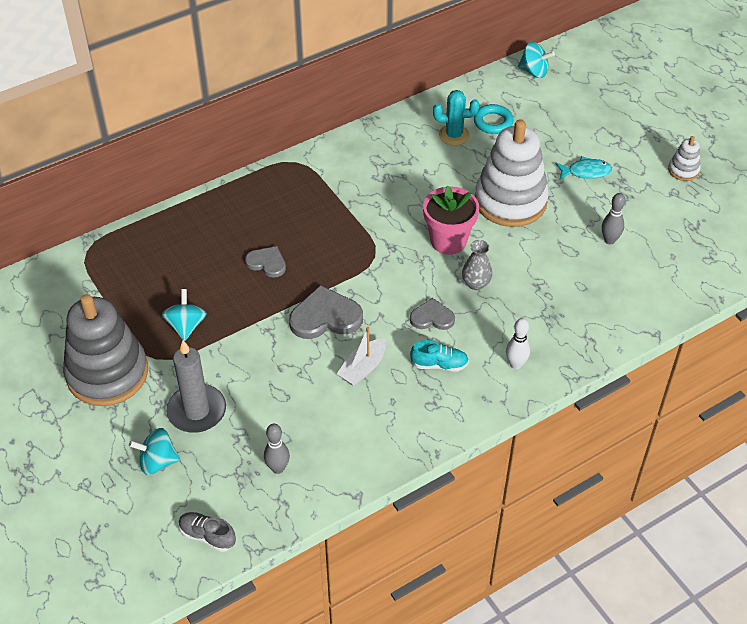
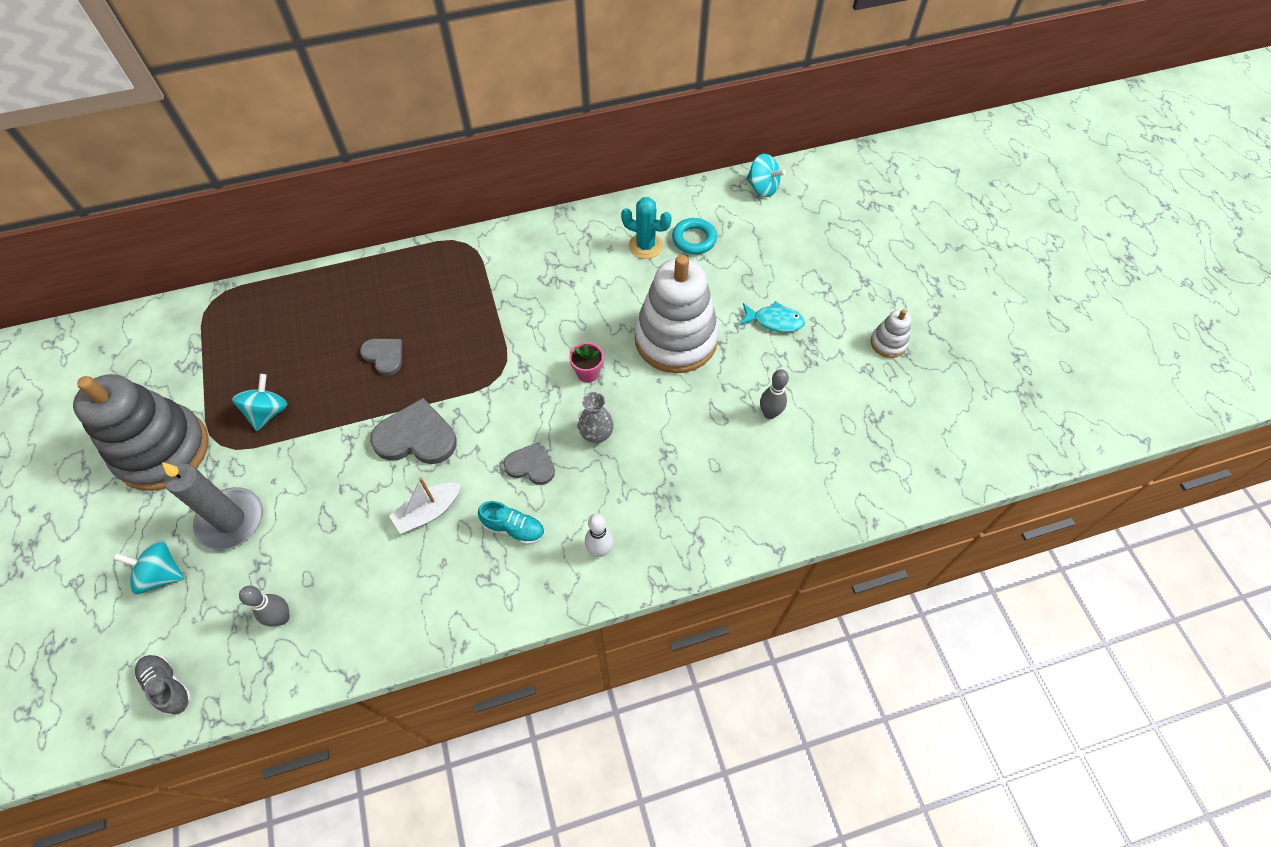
camera: 15 degrees right, 10 degrees up
(448, 241) = (588, 373): pink flower pot -> pink flower pot, size x0.54

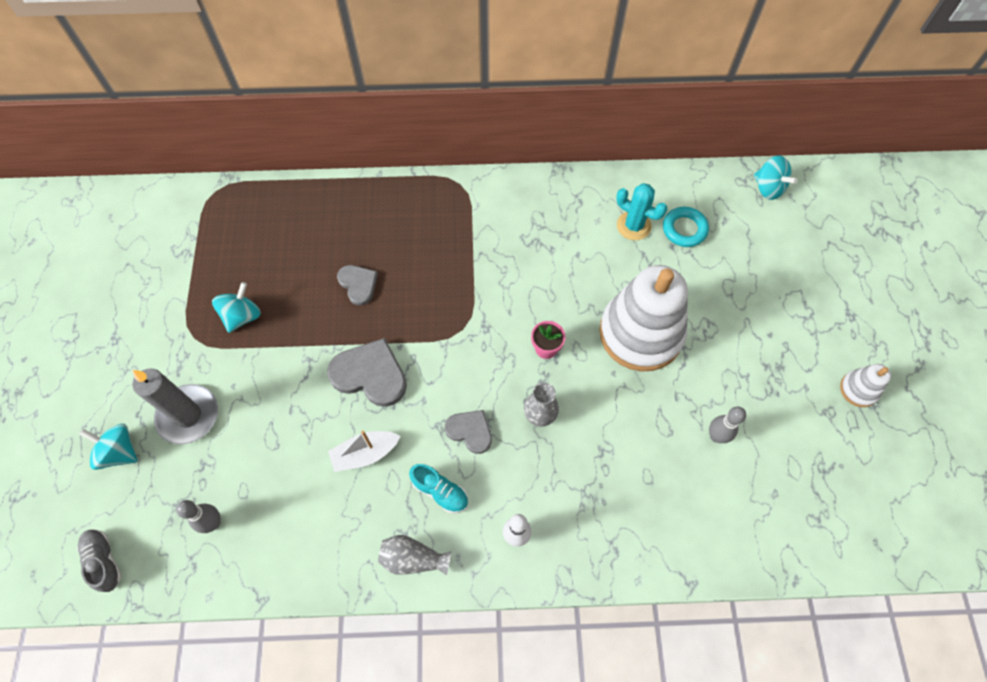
camera: 15 degrees right, 5 degrees up
(163, 450) = (144, 331): grey stacking toy -> none
(501, 598) = (413, 559): none -> grey vase
(774, 321) = (745, 337): turquoise fish -> none

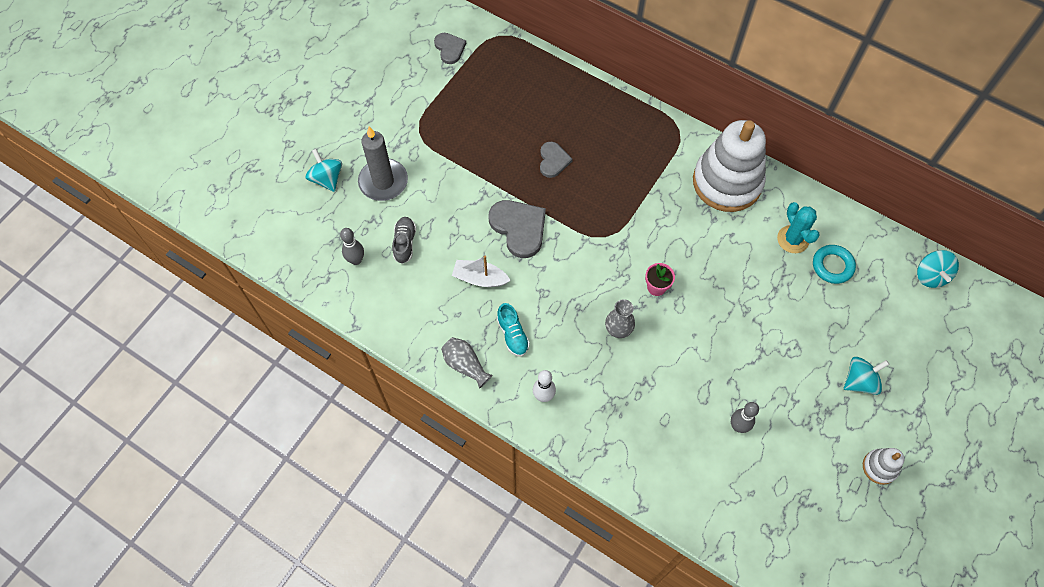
camera: 35 degrees right, 0 degrees up
(104, 561) = (278, 241): grey shoe -> grey shoe (404, 243)
(242, 316) = (459, 136): turquoise spinning top -> turquoise spinning top (859, 381)
(470, 431) = (561, 309): grey heart -> grey heart (449, 48)
(640, 333) = (736, 320): white stacking toy -> white stacking toy (727, 182)

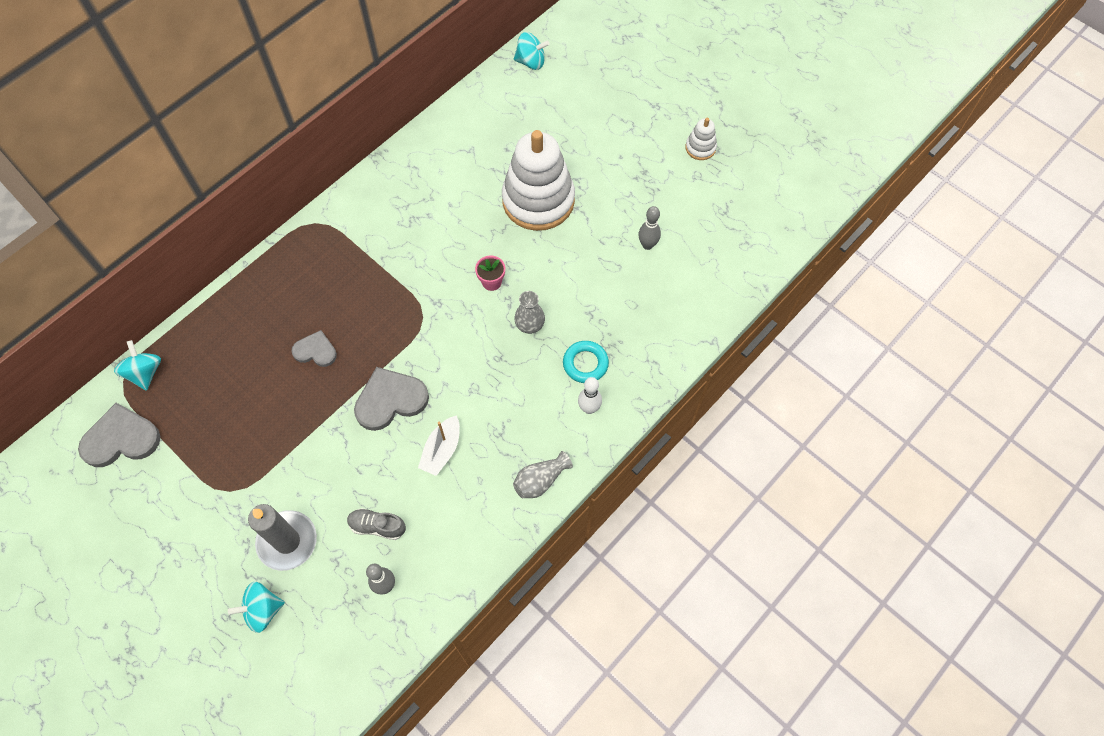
camera: 80 degrees left, 0 degrees up
(449, 48) = (121, 439): grey heart -> grey heart, size x1.64
(512, 335) = (515, 427): turquoise shoe -> none
(727, 182) = (390, 194): white stacking toy -> white stacking toy (538, 200)
(793, 239) = (468, 155): turquoise cactus -> none
(832, 266) = (504, 131): turquoise ring -> turquoise ring (585, 364)
(859, 381) = (620, 141): turquoise spinning top -> turquoise spinning top (145, 373)

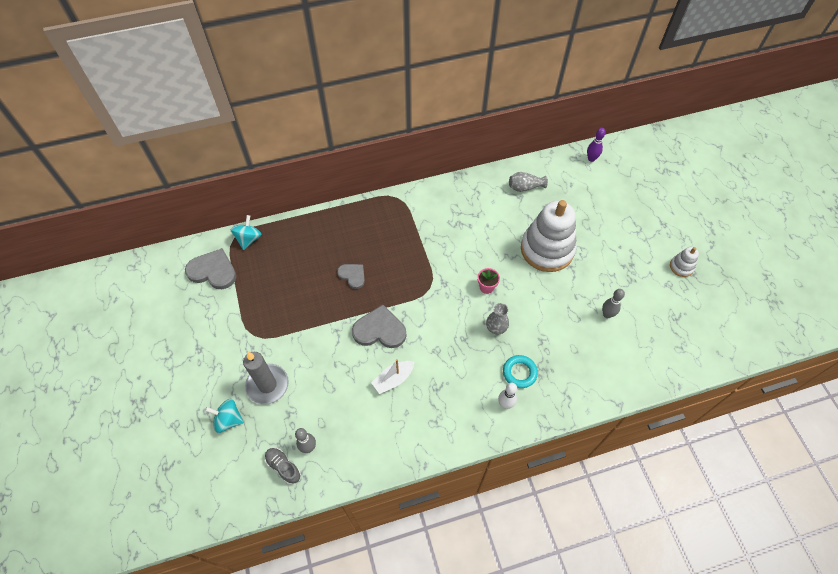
camera: 30 degrees right, 5 degrees down
(377, 526) = (326, 406): grey shoe -> grey shoe (283, 467)
(531, 62) = (591, 159): turquoise spinning top -> purple bowling pin
(540, 480) = (445, 435): grey vase -> grey vase (525, 187)

